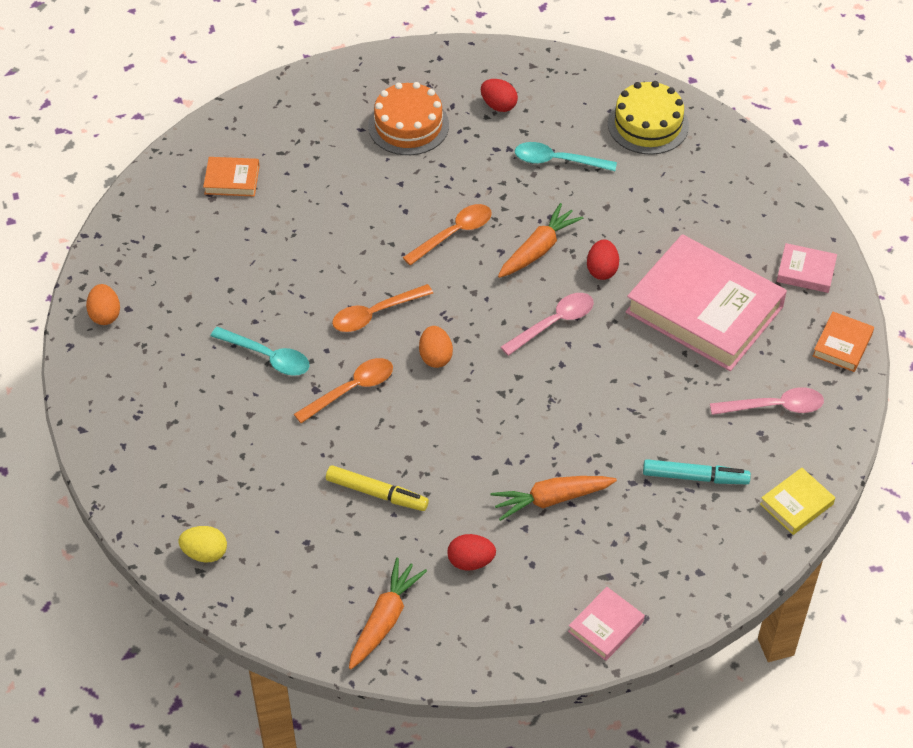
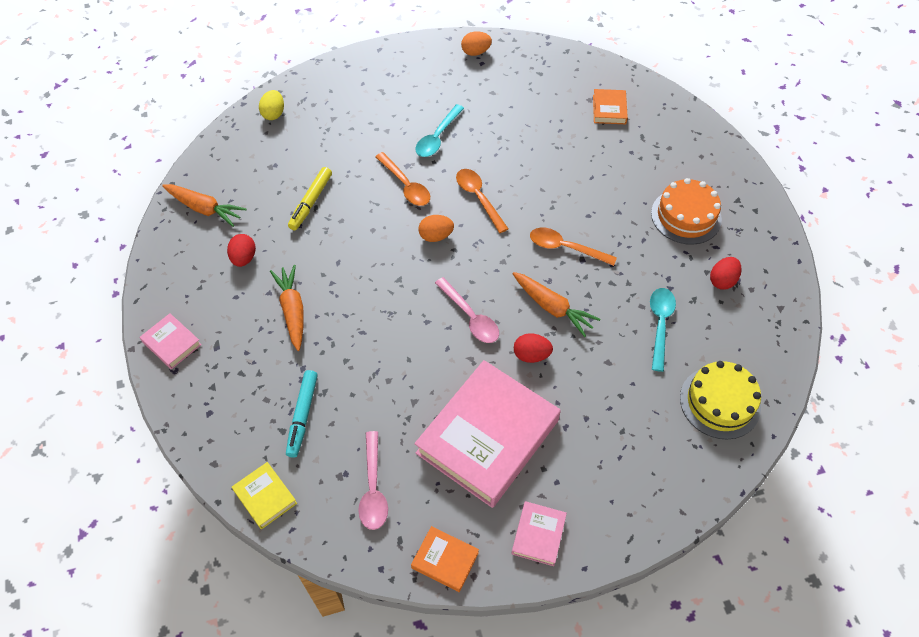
camera: 90 degrees right, 5 degrees up
(454, 234) = (565, 248): orange spoon -> orange spoon turned 150 degrees clockwise

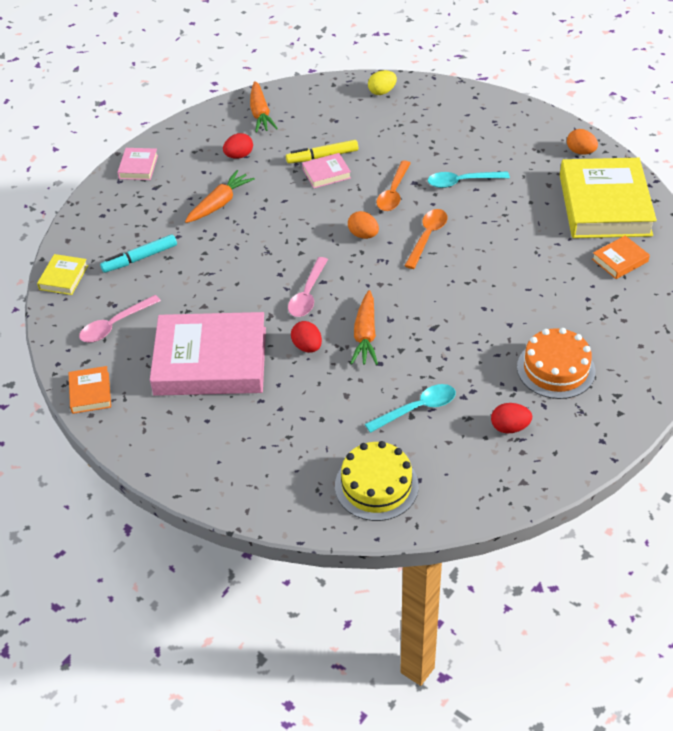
camera: 55 degrees right, 10 degrees down
(538, 535) = (153, 433): pink book -> pink book (326, 173)
(545, 78) = (604, 205): none -> yellow book
(565, 248) = (433, 312): orange spoon -> none

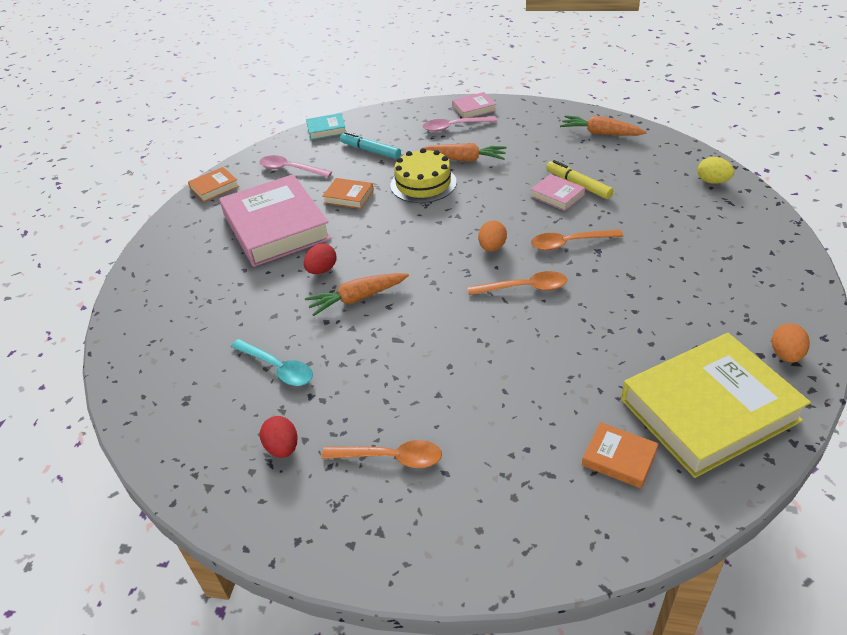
camera: 65 degrees right, 5 degrees down
(63, 277) = (326, 129): yellow book -> turquoise book
(207, 297) = (348, 196): none -> orange book
(239, 156) = (534, 144): red egg -> none
(260, 114) = (600, 133): orange carrot -> orange carrot turned 60 degrees clockwise
(307, 294) = (388, 246): pink spoon -> pink spoon (454, 127)
(376, 485) = (168, 376): yellow cake -> yellow cake (423, 183)
(462, 182) = (631, 281): turquoise spoon -> none
(555, 369) = (391, 458): orange cake -> orange spoon

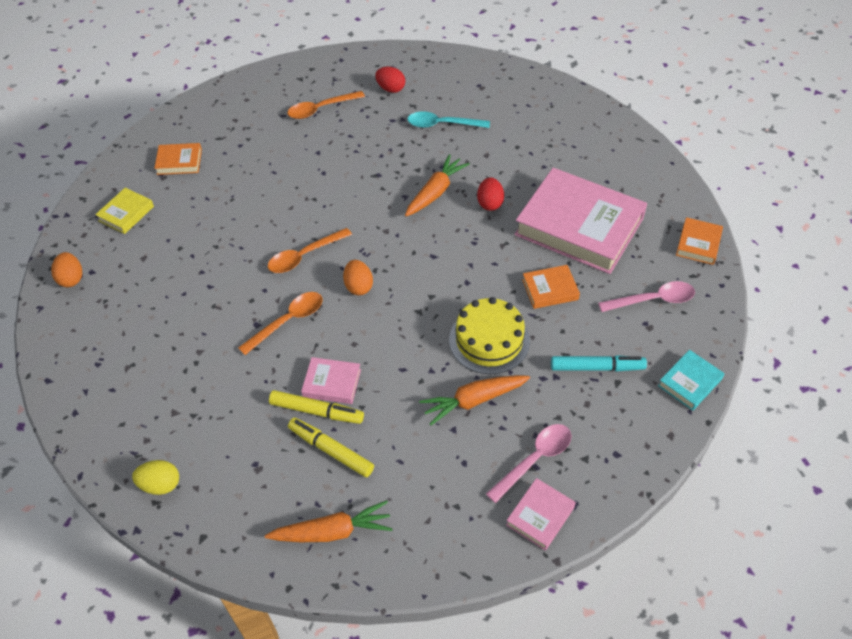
camera: 145 degrees right, 10 degrees up
(580, 164) = (331, 450): none -> yellow marker
(709, 410) = (126, 213): yellow book -> yellow book, size x0.43

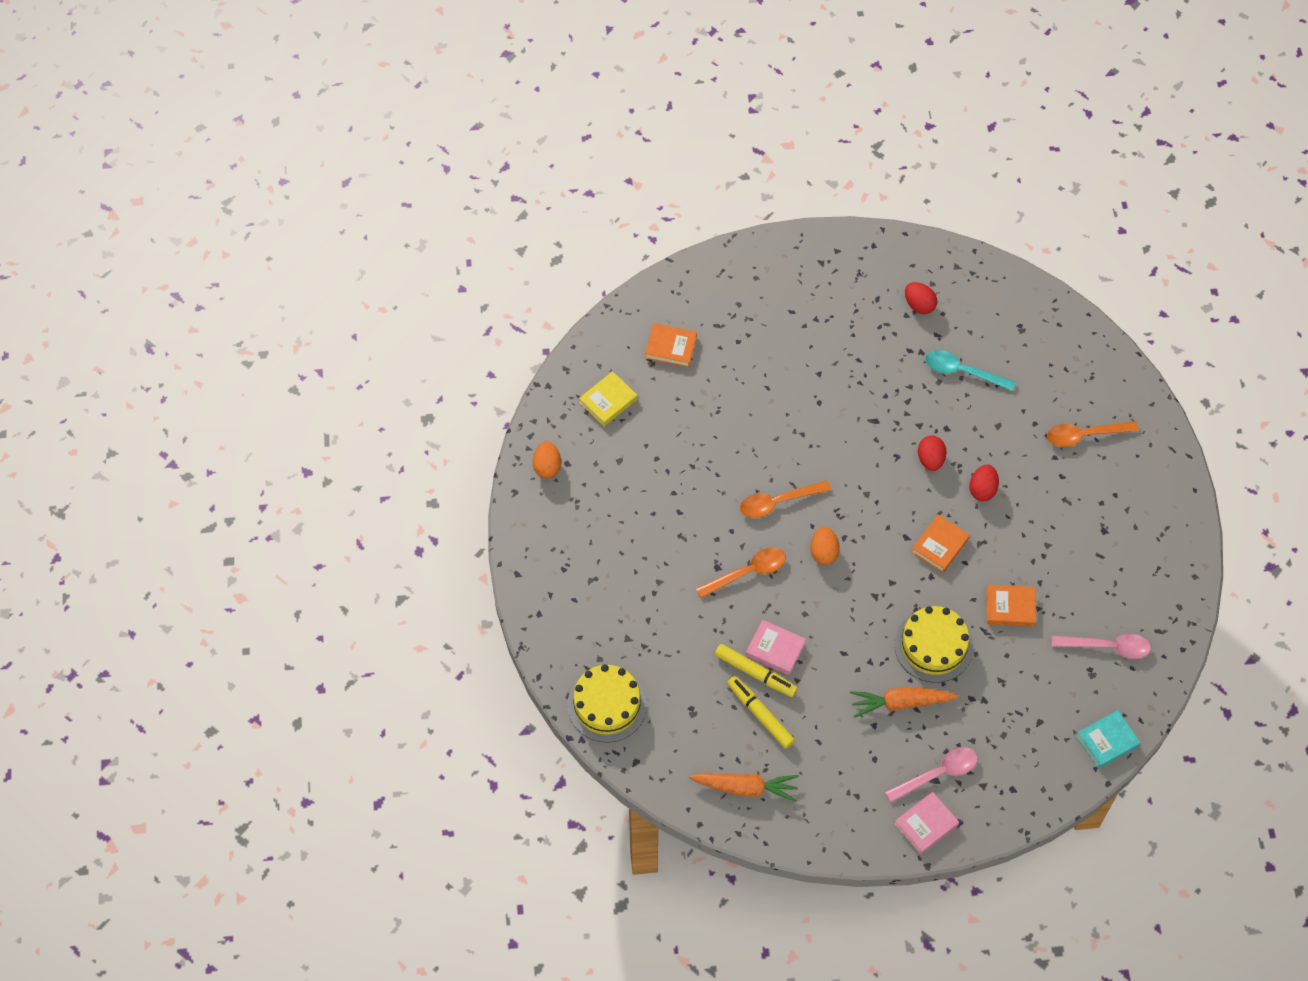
camera: 15 degrees right, 10 degrees up
(160, 484) = (607, 704): yellow egg -> yellow cake
(320, 109) = (835, 314): orange spoon -> orange spoon (1084, 435)
(435, 192) = (930, 459): orange carrot -> red egg
(579, 226) = (1065, 543): pink book -> none
(596, 367) = (1025, 702): turquoise marker -> none
(698, 244) = (1179, 597): orange book -> orange book (940, 545)

